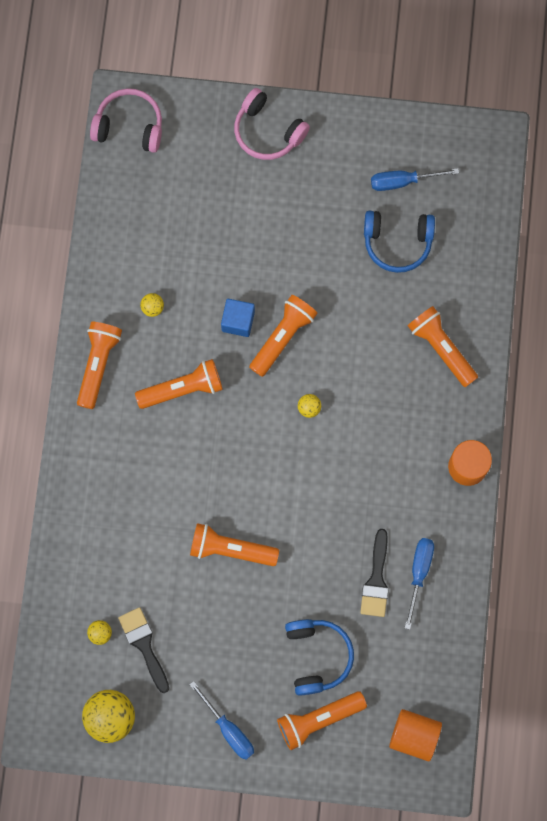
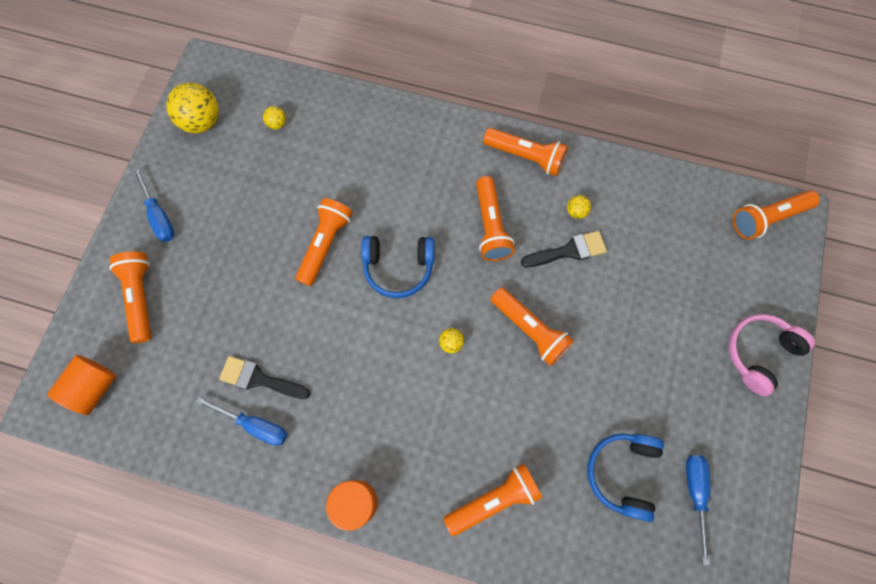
camera: 100 degrees right, 5 degrees down
(129, 126) = (767, 218): pink headphones -> orange flashlight
(144, 645) = (256, 157): black brush -> black brush (569, 251)
(228, 729) = (159, 216): blue screwdriver -> blue screwdriver turned 90 degrees counterclockwise
(238, 321) = (552, 288): blue cube -> none
(317, 656) = (201, 307): blue headphones -> blue headphones (398, 267)

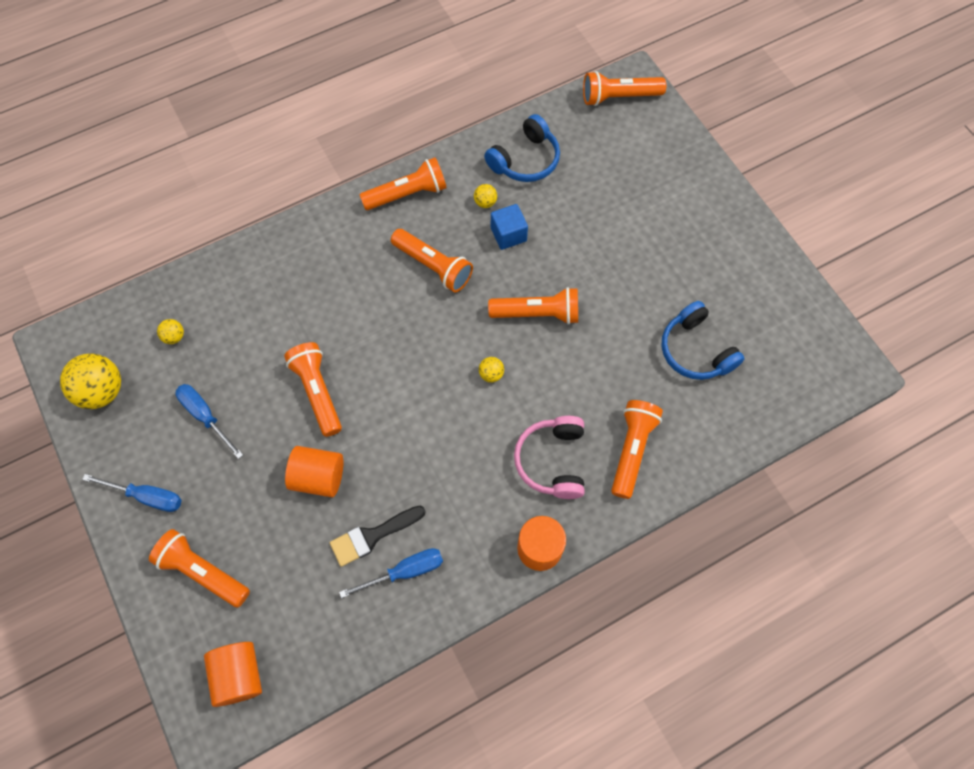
camera: 45 degrees left, 5 degrees down
(267, 304) = (318, 477): none -> orange cylinder
(398, 267) = (394, 357): blue headphones -> blue headphones (525, 160)
(569, 251) = (508, 234): black brush -> blue cube
(695, 494) = (752, 320): blue screwdriver -> blue screwdriver (205, 416)
(759, 353) = (702, 192): pink headphones -> pink headphones (552, 461)
(767, 218) = (619, 97): orange flashlight -> orange flashlight turned 60 degrees clockwise

